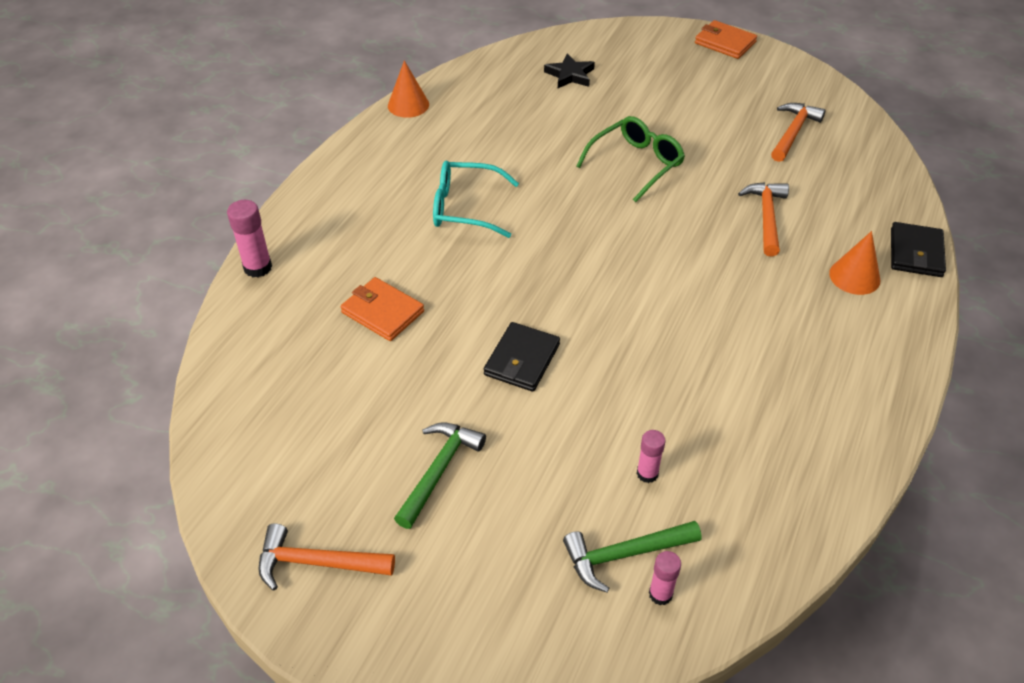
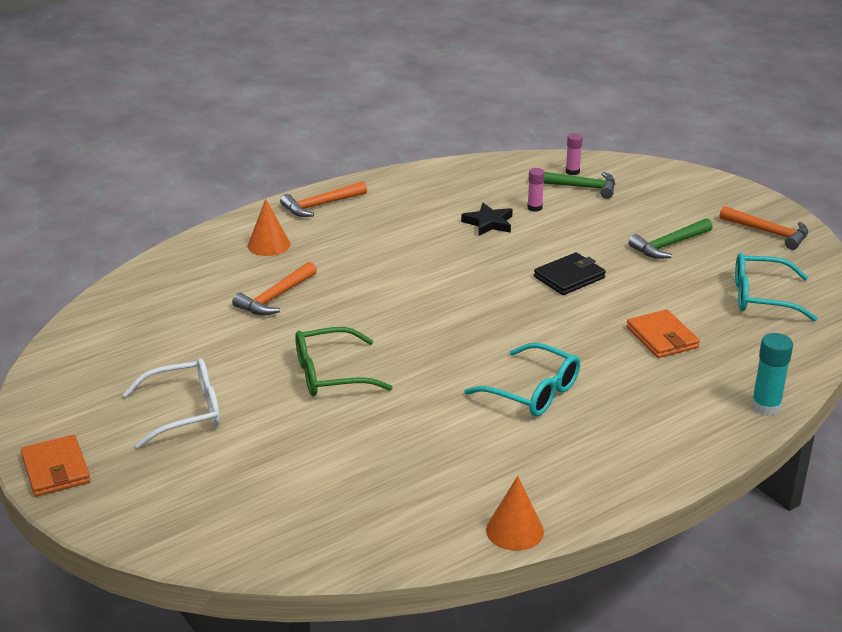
camera: 150 degrees left, 15 degrees down
(258, 267) = (766, 406): pink glue stick -> turquoise glue stick
(295, 418) = (762, 297): none -> turquoise glasses
(570, 75) = (285, 497): black star -> black star (488, 223)
(701, 100) = (184, 411): none -> white glasses
(793, 132) = (147, 350): orange hammer -> orange hammer (320, 205)
(916, 253) = (202, 242): black wallet -> none

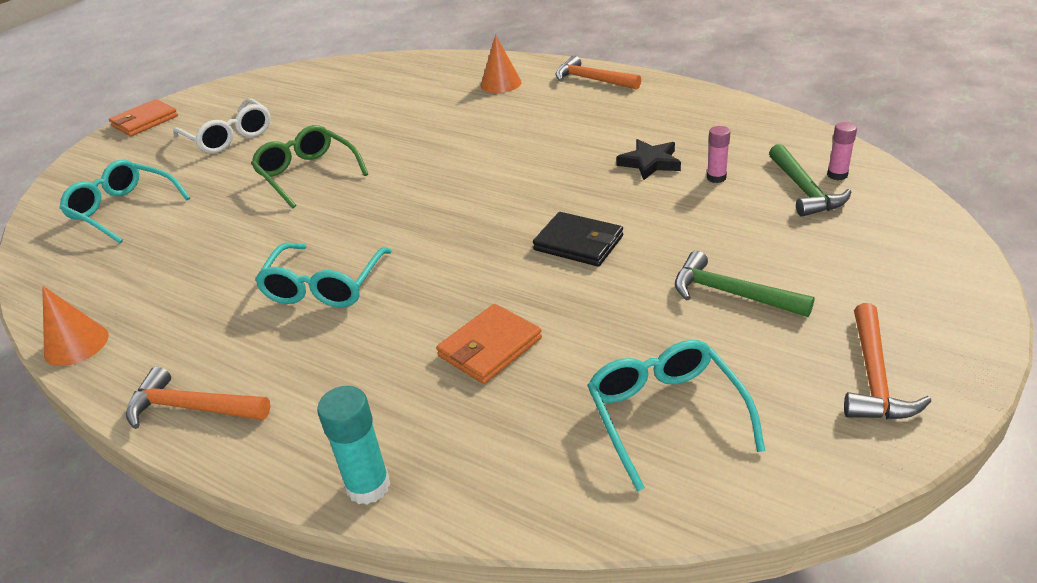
camera: 70 degrees right, 5 degrees up
(275, 298) = (416, 114): orange hammer -> orange hammer (191, 408)
(280, 495) = (123, 209): none -> turquoise glasses

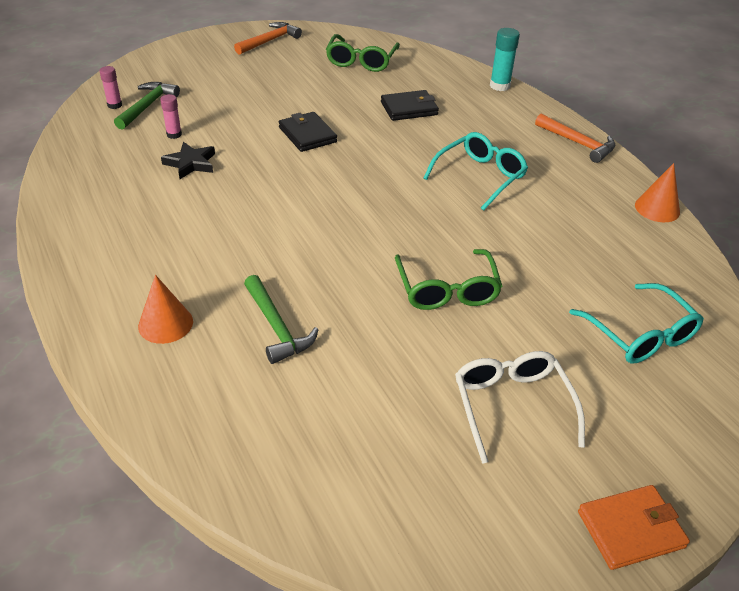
camera: 155 degrees left, 5 degrees up
(490, 347) = (409, 108): orange wallet -> black wallet
(592, 80) = (88, 274): orange hammer -> none
(665, 415) = (361, 61): turquoise glasses -> green glasses
(730, 293) = (272, 82): green hammer -> green hammer (277, 327)

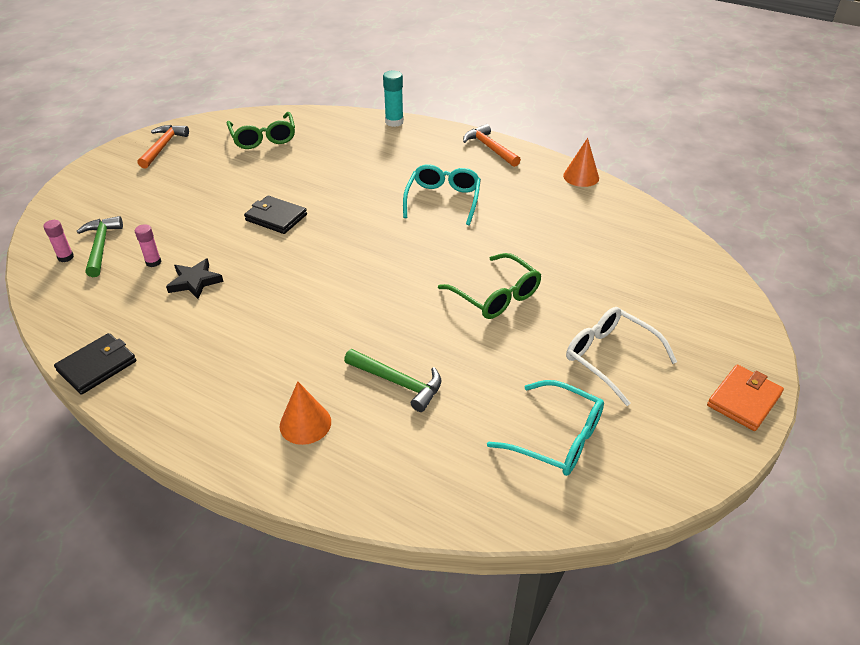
camera: 30 degrees left, 0 degrees up
(409, 108) = (340, 165): black wallet -> black wallet (97, 366)
(578, 143) = (489, 148): orange hammer -> orange hammer turned 135 degrees counterclockwise
(640, 335) = (644, 270): turquoise glasses -> turquoise glasses (557, 438)

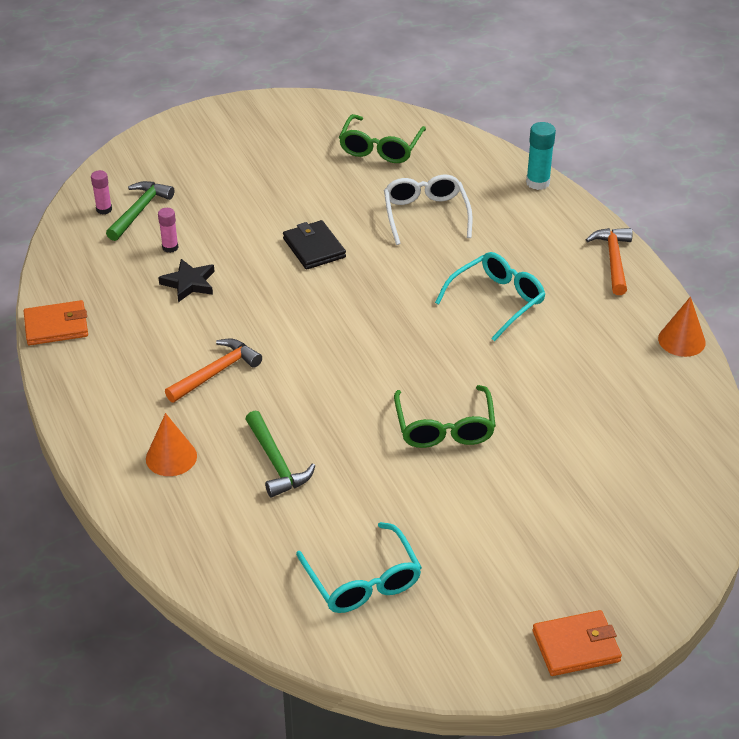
camera: 35 degrees right, 0 degrees up
(97, 366) = (56, 326): black wallet -> orange wallet
(163, 146) = (275, 119): orange hammer -> orange hammer (216, 372)
(610, 358) = (490, 541): white glasses -> white glasses (426, 215)

